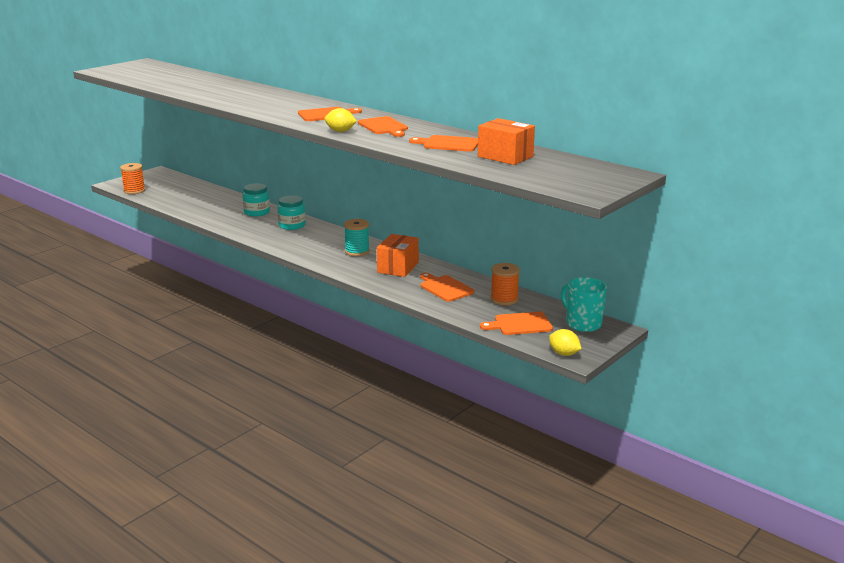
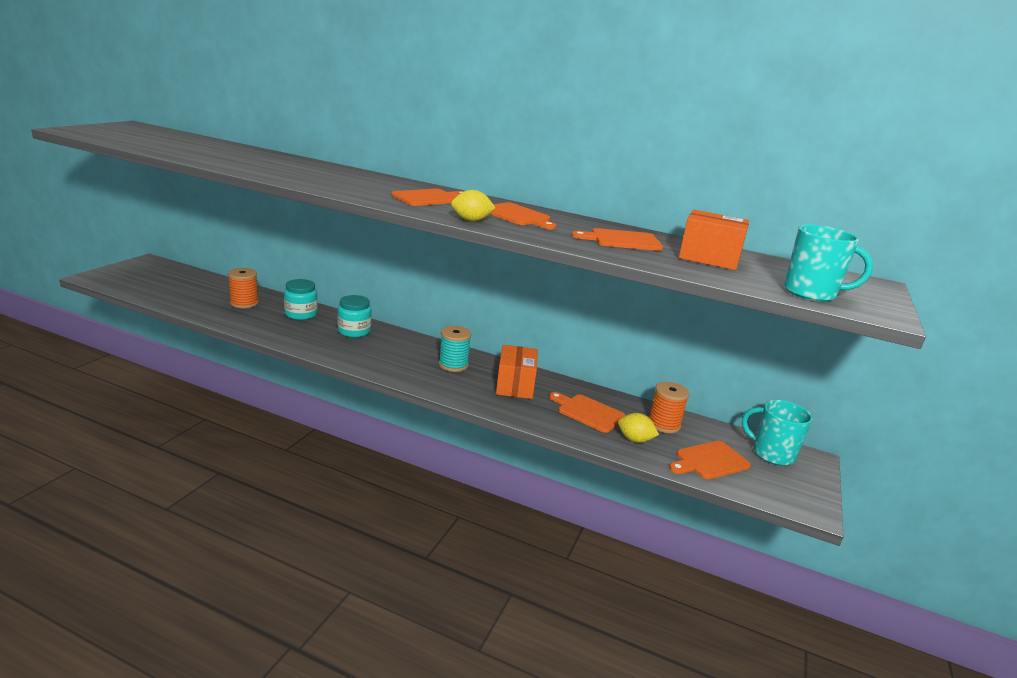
camera: 20 degrees left, 0 degrees up
(134, 191) = (124, 286): orange spool -> orange spool (244, 303)
(552, 181) = (811, 293): none -> turquoise mug
(564, 354) = (792, 503): yellow lemon -> yellow lemon (635, 440)

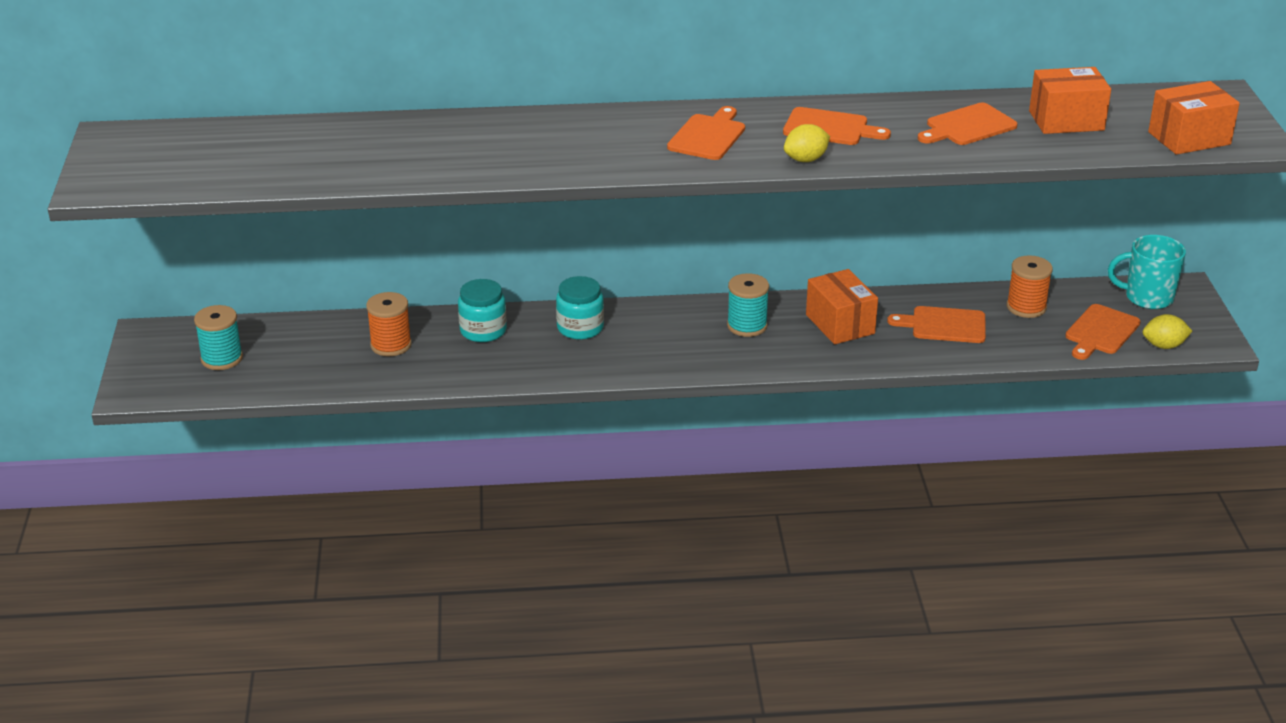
camera: 25 degrees left, 10 degrees up
(158, 280) = (222, 358): none -> turquoise spool
(635, 440) = (1016, 338): yellow lemon -> yellow lemon (1164, 346)
(811, 293) = (1189, 138): turquoise mug -> orange box

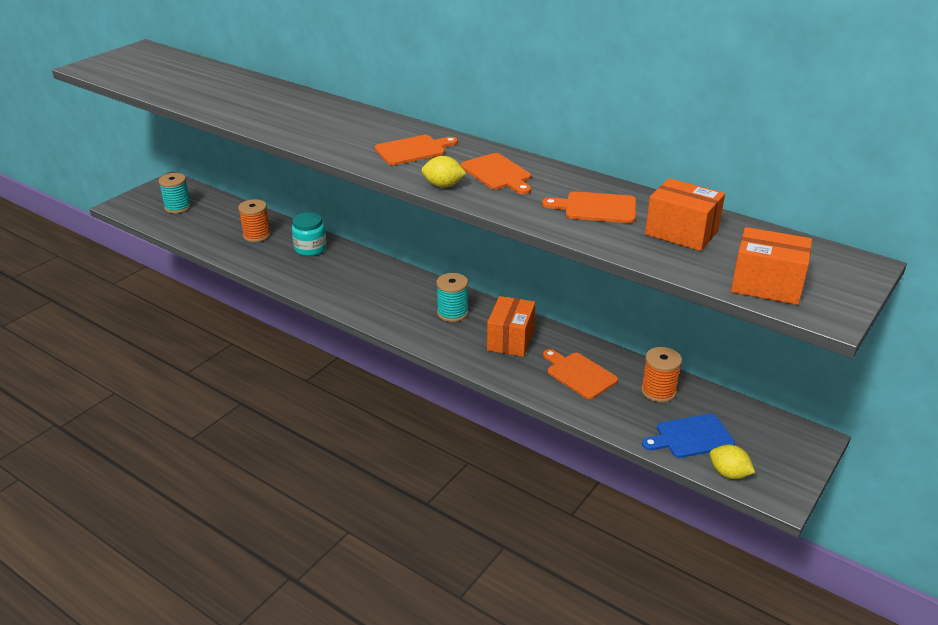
camera: 40 degrees right, 0 degrees up
(580, 328) = (360, 270): turquoise jar -> none
(1100, 332) = (691, 437): orange cutting board -> blue cutting board
(1147, 297) = (768, 431): turquoise mug -> none

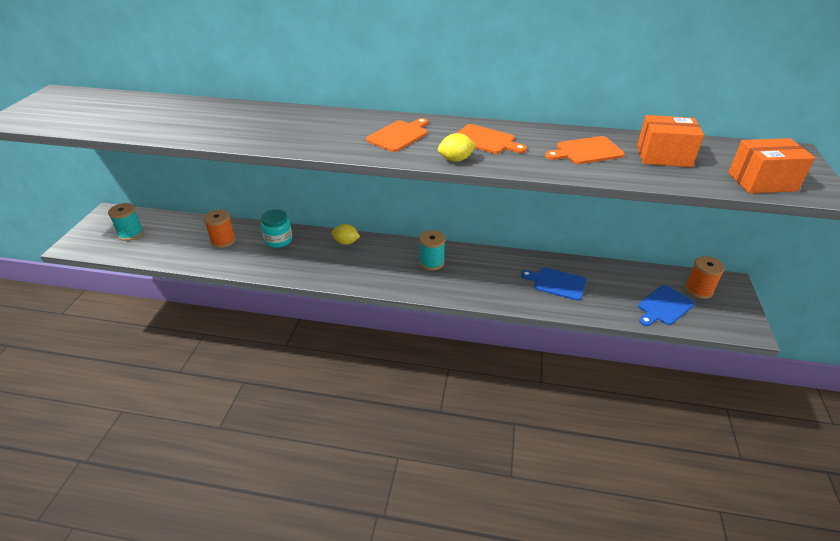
camera: 25 degrees left, 5 degrees up
(511, 340) = (490, 271): orange box -> none
(579, 374) = (557, 283): orange cutting board -> blue cutting board
(658, 391) = (616, 279): orange spool -> orange spool (698, 290)
(729, 473) = (708, 325): yellow lemon -> yellow lemon (346, 242)

